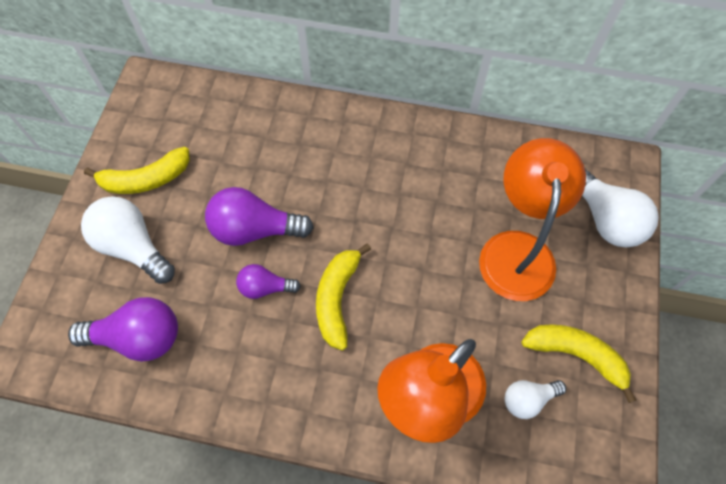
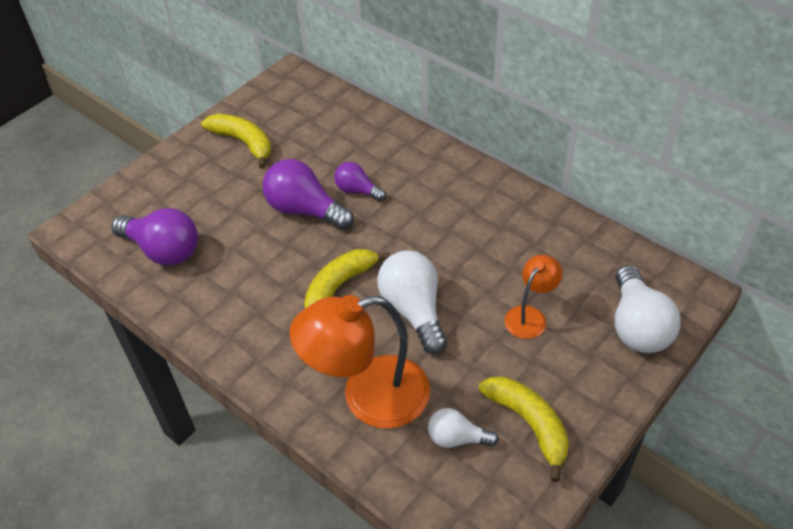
camera: 30 degrees right, 15 degrees down
(133, 247) = (202, 186): white light bulb -> white light bulb (414, 310)
(146, 179) = (243, 142): yellow banana -> yellow banana turned 150 degrees counterclockwise
(265, 287) = (284, 255): purple light bulb -> purple light bulb (357, 190)
(517, 249) = (530, 316): orange lamp -> orange lamp, size x0.52

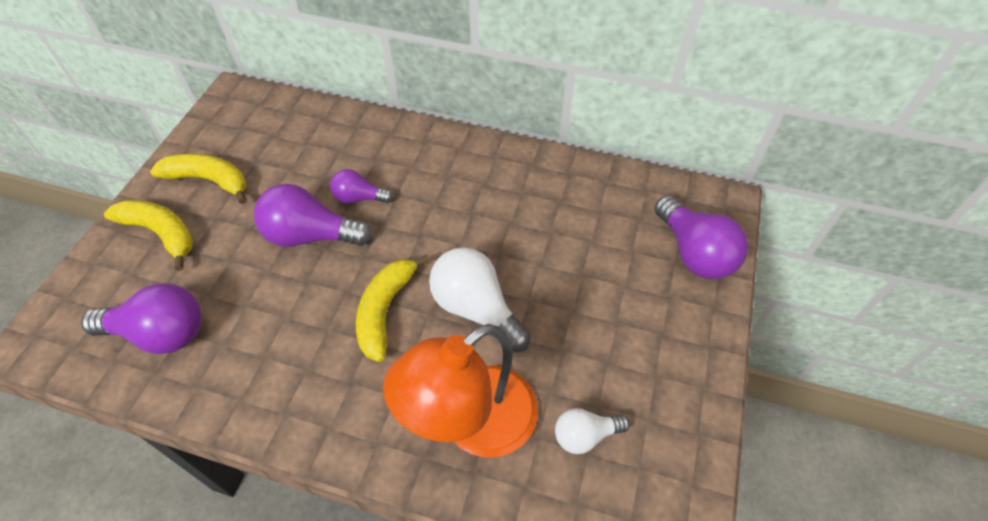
camera: 25 degrees left, 5 degrees up
(529, 424) = (647, 391): yellow banana -> yellow banana (161, 233)
(530, 316) = (593, 276): orange lamp -> none
(637, 326) = (694, 252): white light bulb -> purple light bulb

